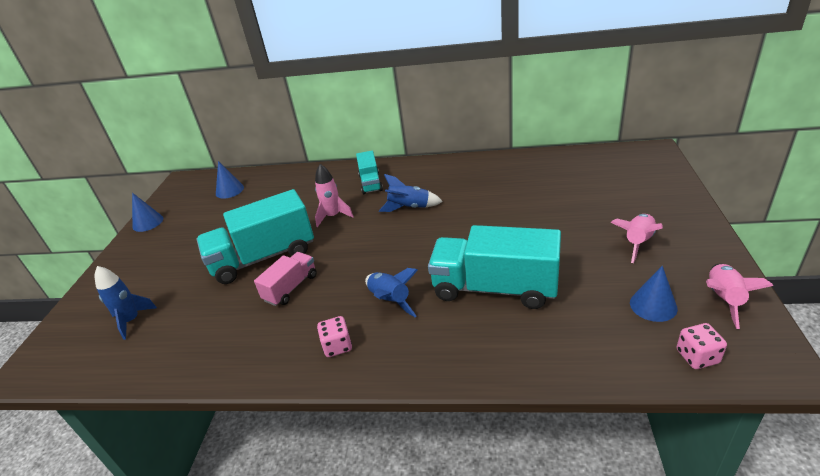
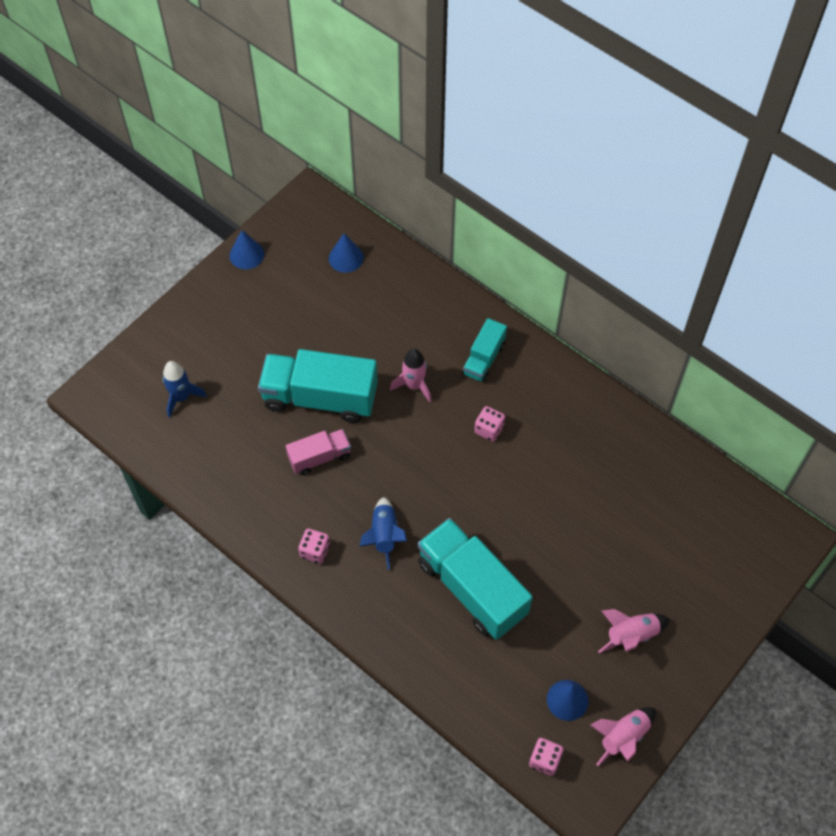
camera: 30 degrees right, 25 degrees up
(409, 207) = (489, 429): blue rocket -> pink dice

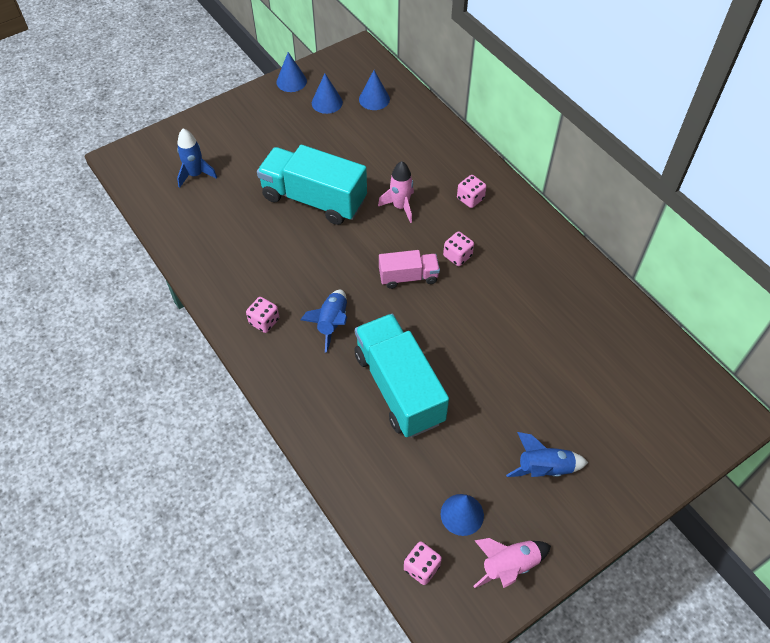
camera: 15 degrees right, 5 degrees down
(295, 273) = (327, 102): none -> blue cone
(320, 457) = (296, 246): pink truck -> pink truck (408, 277)
(484, 359) = (470, 199): turquoise truck -> pink dice
(631, 635) = (544, 468): pink rocket -> blue rocket

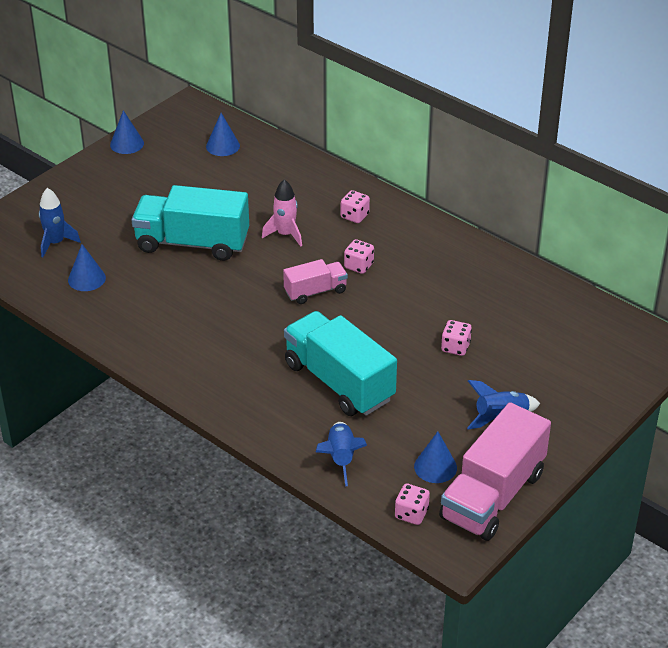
camera: 15 degrees left, 15 degrees down
(264, 321) = (181, 354): pink dice -> pink dice (455, 347)
(327, 102) = (173, 157): blue cone -> blue cone (86, 279)
(331, 323) = (251, 343): blue rocket -> blue rocket (340, 458)
(509, 566) = (493, 496): pink rocket -> pink truck

